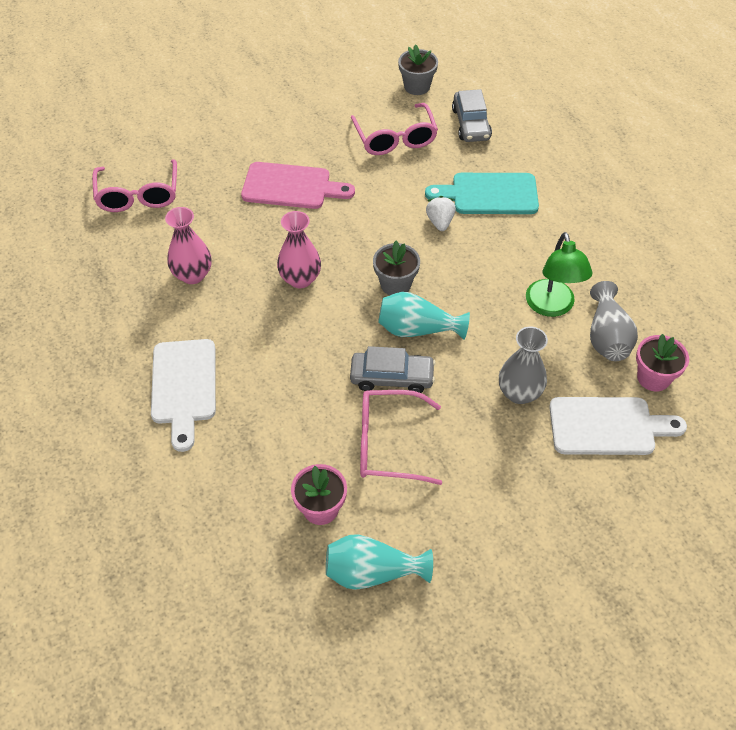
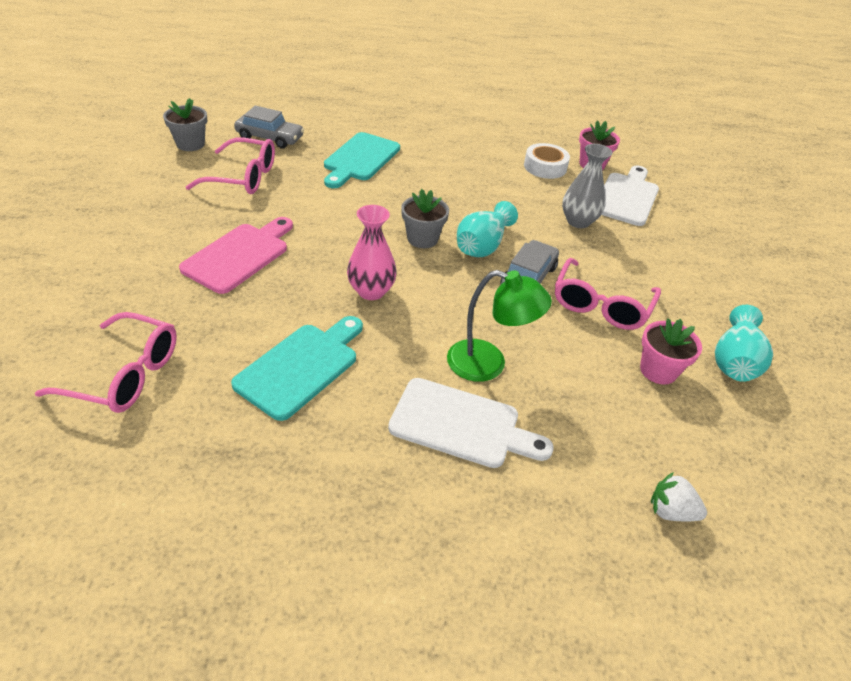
camera: 70 degrees left, 10 degrees down
(193, 275) = (301, 367): pink vase -> turquoise cutting board
(440, 222) = (369, 192): white strawberry -> white strawberry (671, 511)
(552, 307) = (501, 177): green lamp -> green lamp (488, 364)
(607, 337) = (545, 167): grey vase -> white tape

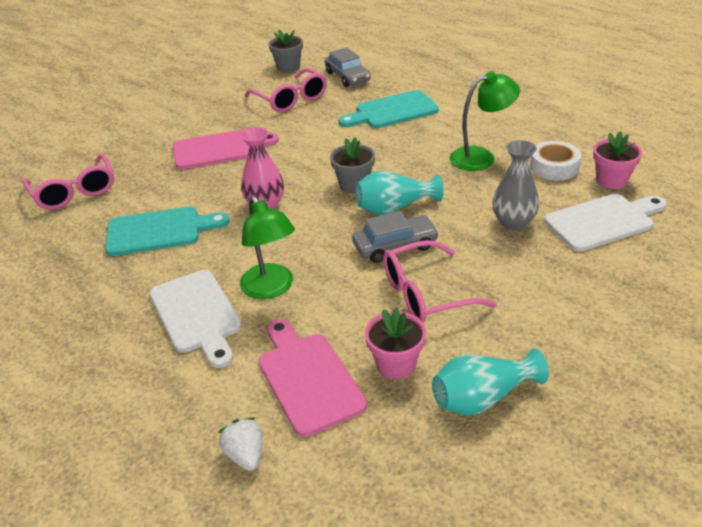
camera: 50 degrees right, 5 degrees down
(486, 177) = (481, 157): none -> green lamp
(622, 420) = (308, 378): none -> pink cutting board

